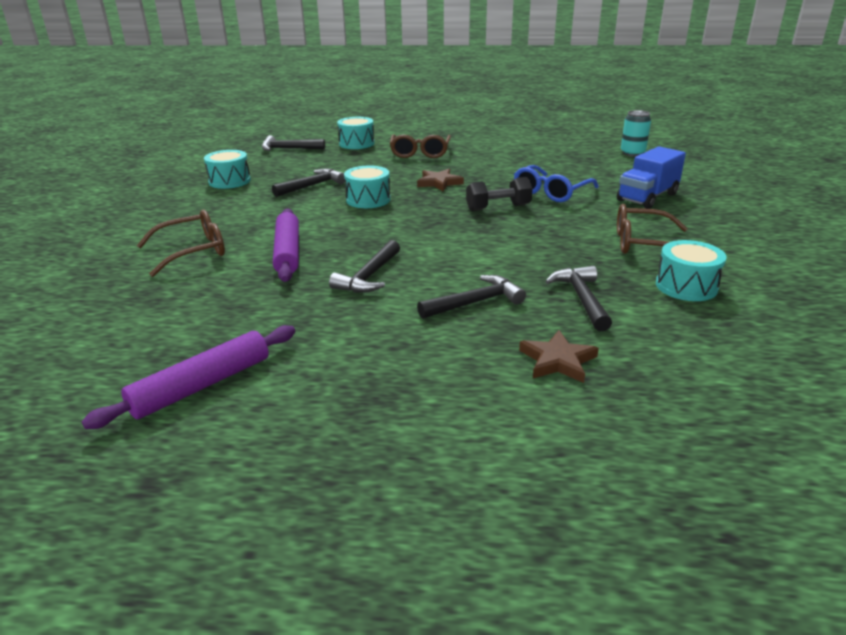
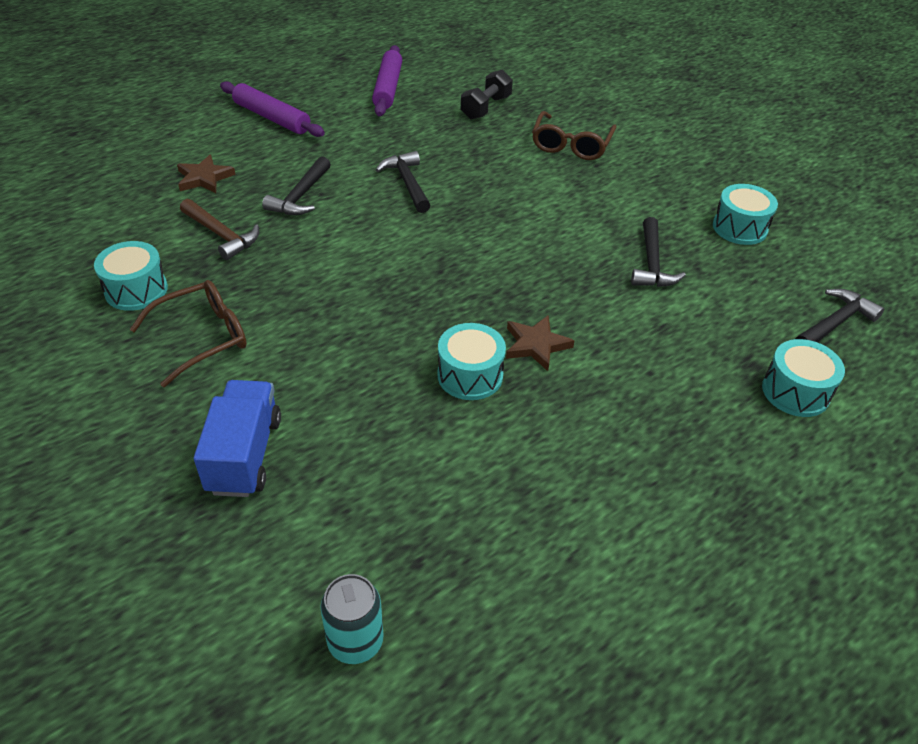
camera: 135 degrees right, 15 degrees up
(288, 252) = (504, 175): purple rolling pin -> purple rolling pin (271, 118)
(368, 200) = (557, 270): turquoise drum -> turquoise drum (470, 375)
(420, 153) = (673, 415): brown glasses -> none
(498, 208) = (409, 327): black dumbbell -> black dumbbell (486, 108)
(551, 192) = (381, 398): blue glasses -> none
(581, 299) = (221, 235): black hammer -> brown hammer

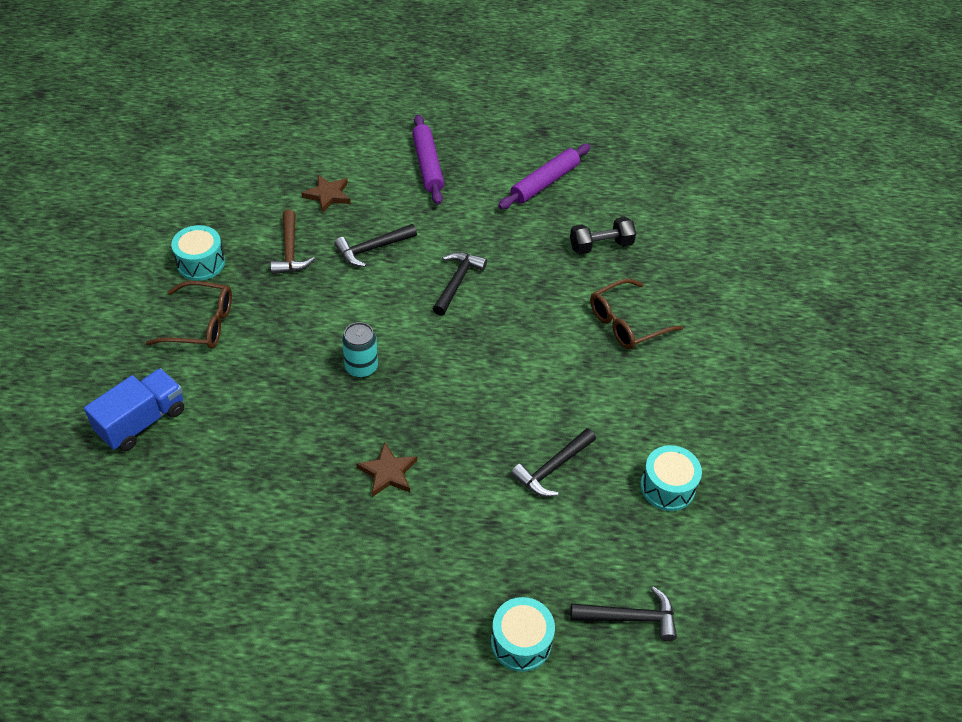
camera: 40 degrees right, 5 degrees up
(355, 641) = (77, 576): turquoise can -> turquoise can (361, 367)
(470, 375) = (320, 463): turquoise drum -> none

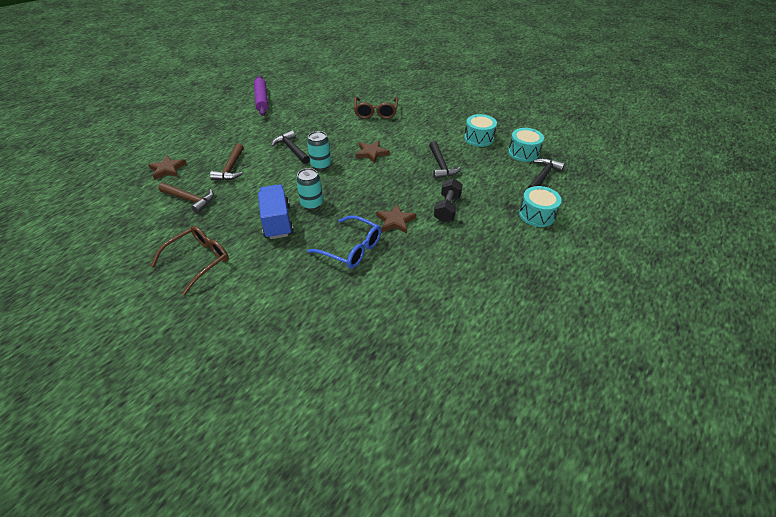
camera: 55 degrees left, 5 degrees down
(142, 421) = (249, 321): blue truck -> blue truck (277, 222)
(201, 263) = (146, 242): turquoise drum -> turquoise drum (523, 153)
(306, 452) = (351, 249): none -> blue glasses
(372, 249) = (231, 168): black hammer -> brown hammer
(427, 165) = (197, 128): purple rolling pin -> none
(446, 332) = (321, 165): none -> turquoise can
(517, 371) = (371, 153): none -> brown star
(600, 246) = (322, 101): black dumbbell -> black dumbbell (447, 208)

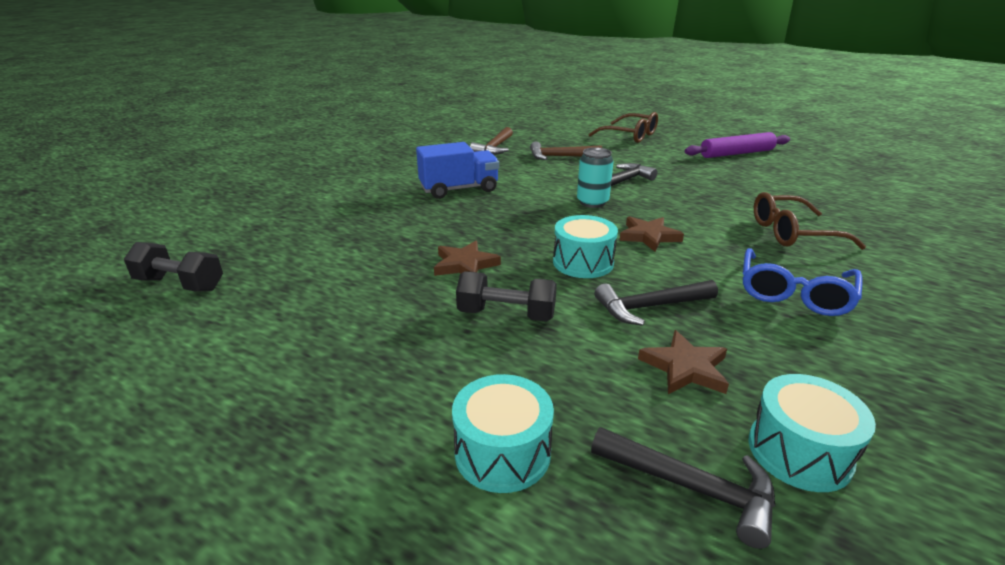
camera: 85 degrees right, 15 degrees down
(167, 169) = (545, 133): brown star -> brown star (685, 368)
(199, 261) = (395, 163): brown glasses -> brown glasses (630, 136)
(312, 204) = (498, 204): turquoise can -> none
(351, 249) = (403, 236): blue glasses -> blue glasses (794, 293)
(409, 361) = (180, 284): none -> black dumbbell
(478, 138) = (807, 364): turquoise drum -> turquoise drum (583, 262)

